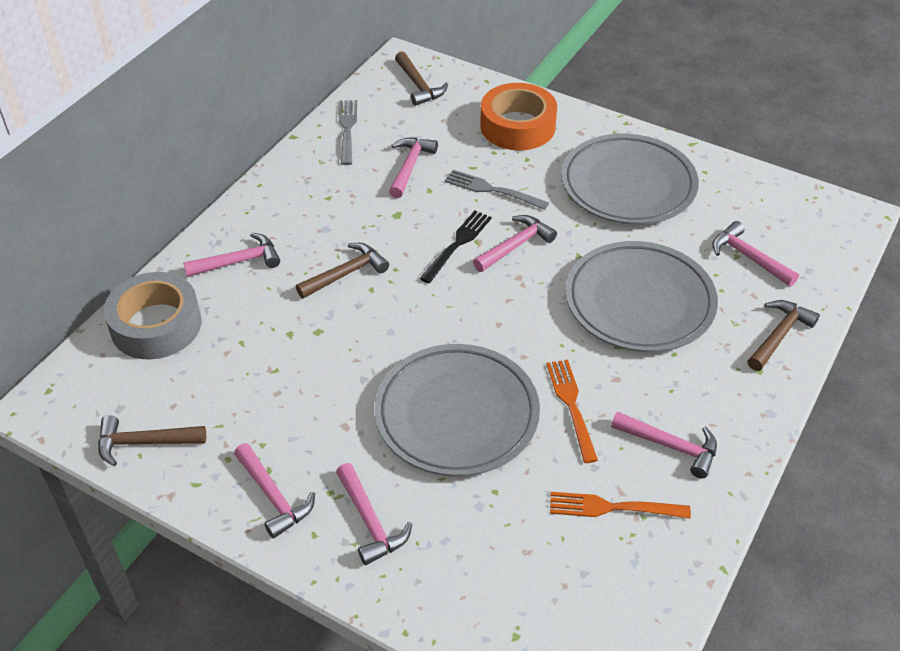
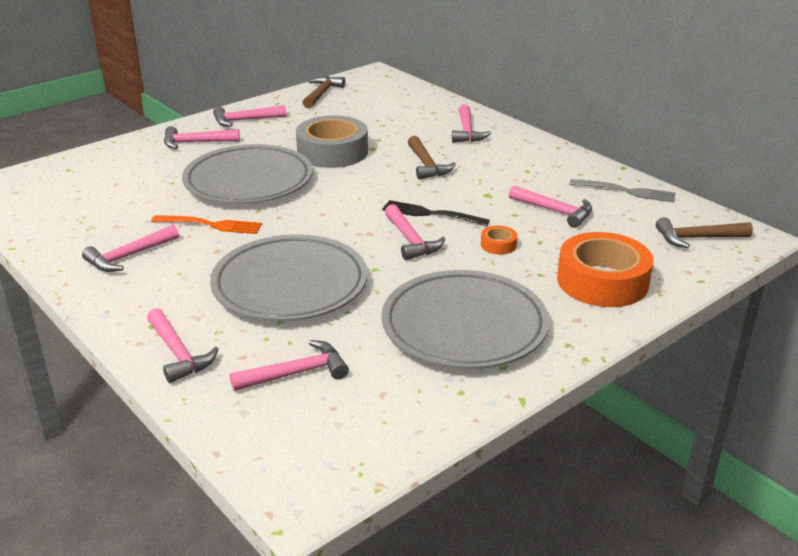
camera: 110 degrees right, 15 degrees down
(156, 325) = (420, 103): grey tape -> grey tape (332, 152)
(457, 244) = (431, 214): black fork -> black fork turned 150 degrees clockwise
(492, 190) = (498, 245): grey fork -> orange tape
(613, 507) = (109, 219): orange fork -> none
(779, 335) = (178, 353): brown hammer -> pink hammer

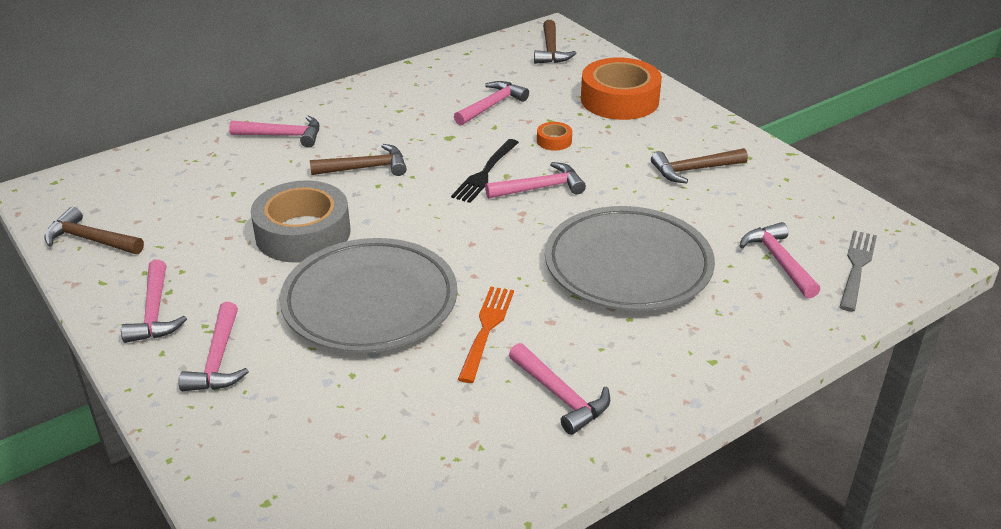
camera: 85 degrees left, 5 degrees up
(178, 353) = (760, 337): pink hammer -> none
(464, 326) = (694, 170): grey plate -> brown hammer
(626, 191) = (459, 67): grey fork -> grey fork (857, 267)

